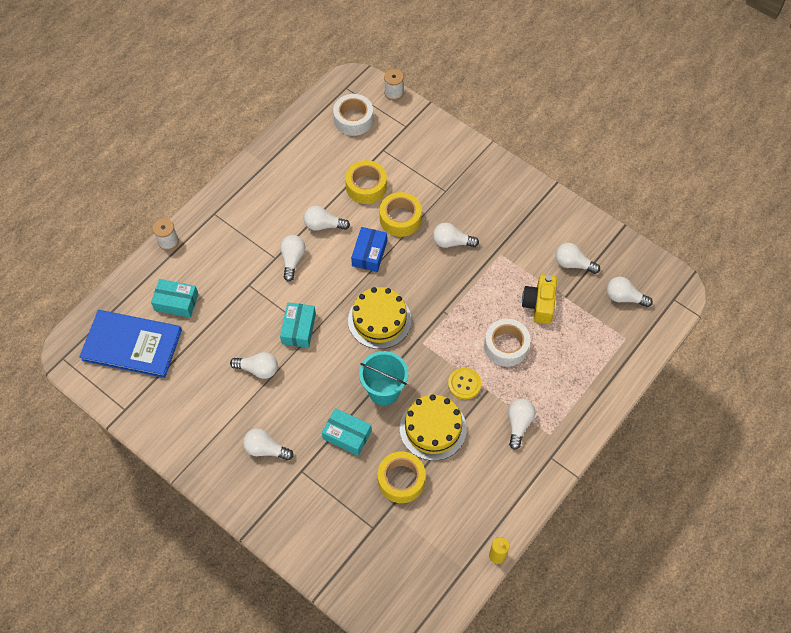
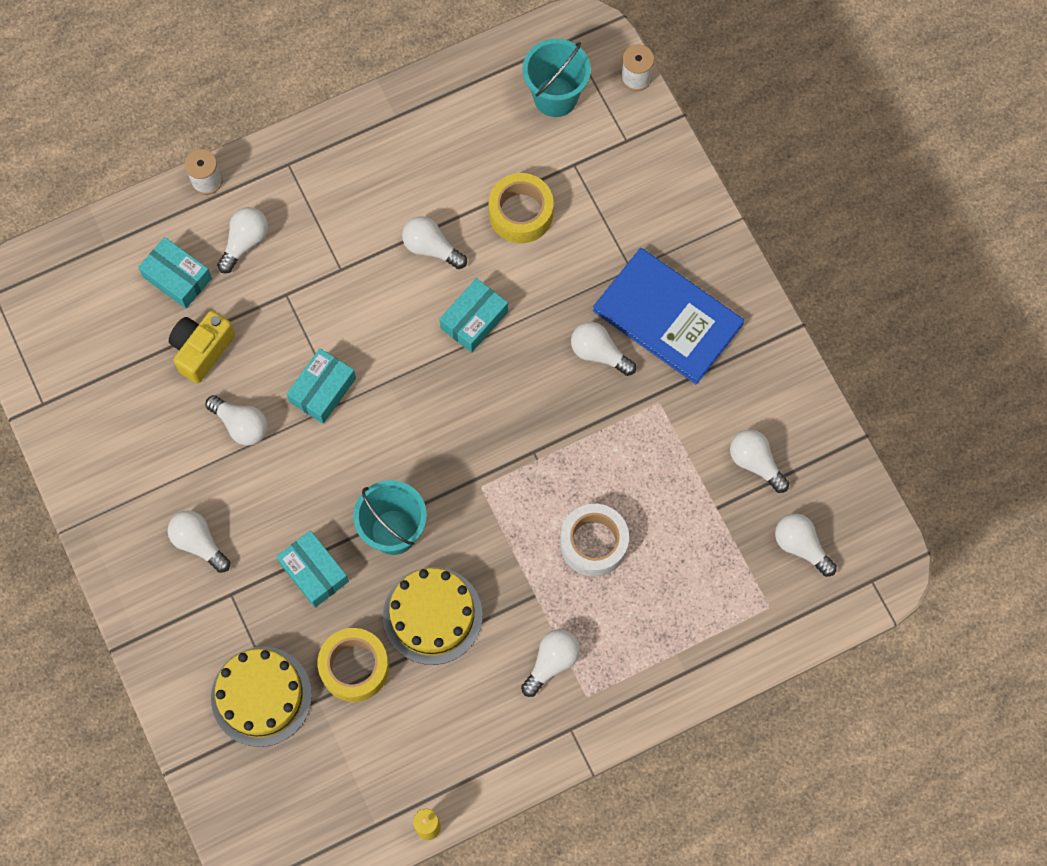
camera: 25 degrees right, 10 degrees up
(132, 345) = (91, 315): blue book -> blue book (667, 317)
(292, 260) = (363, 282): white light bulb -> white light bulb (245, 242)
(353, 119) = (555, 97): white tape -> turquoise bucket
(369, 253) = (474, 320): blue box -> turquoise box
(379, 320) = (438, 426): yellow cake -> yellow cake (261, 696)
(400, 219) = (544, 285): yellow tape -> none
(464, 384) = (507, 572): yellow button -> none
(539, 304) = (673, 502): yellow camera -> yellow camera (202, 350)

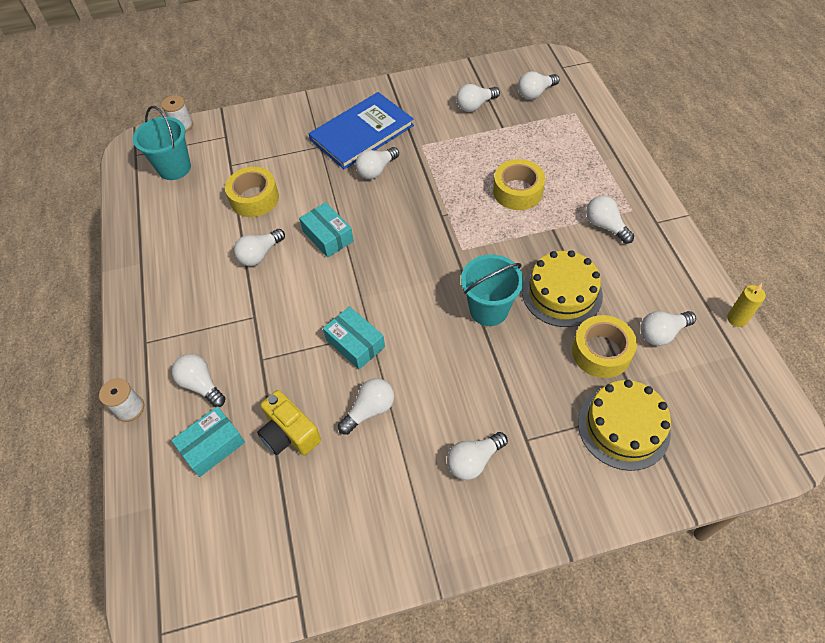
camera: 75 degrees left, 15 degrees down
(314, 572) = (514, 371): turquoise box -> none
(392, 737) = (662, 333): none -> white light bulb
(593, 543) = (517, 191): white tape -> yellow tape

